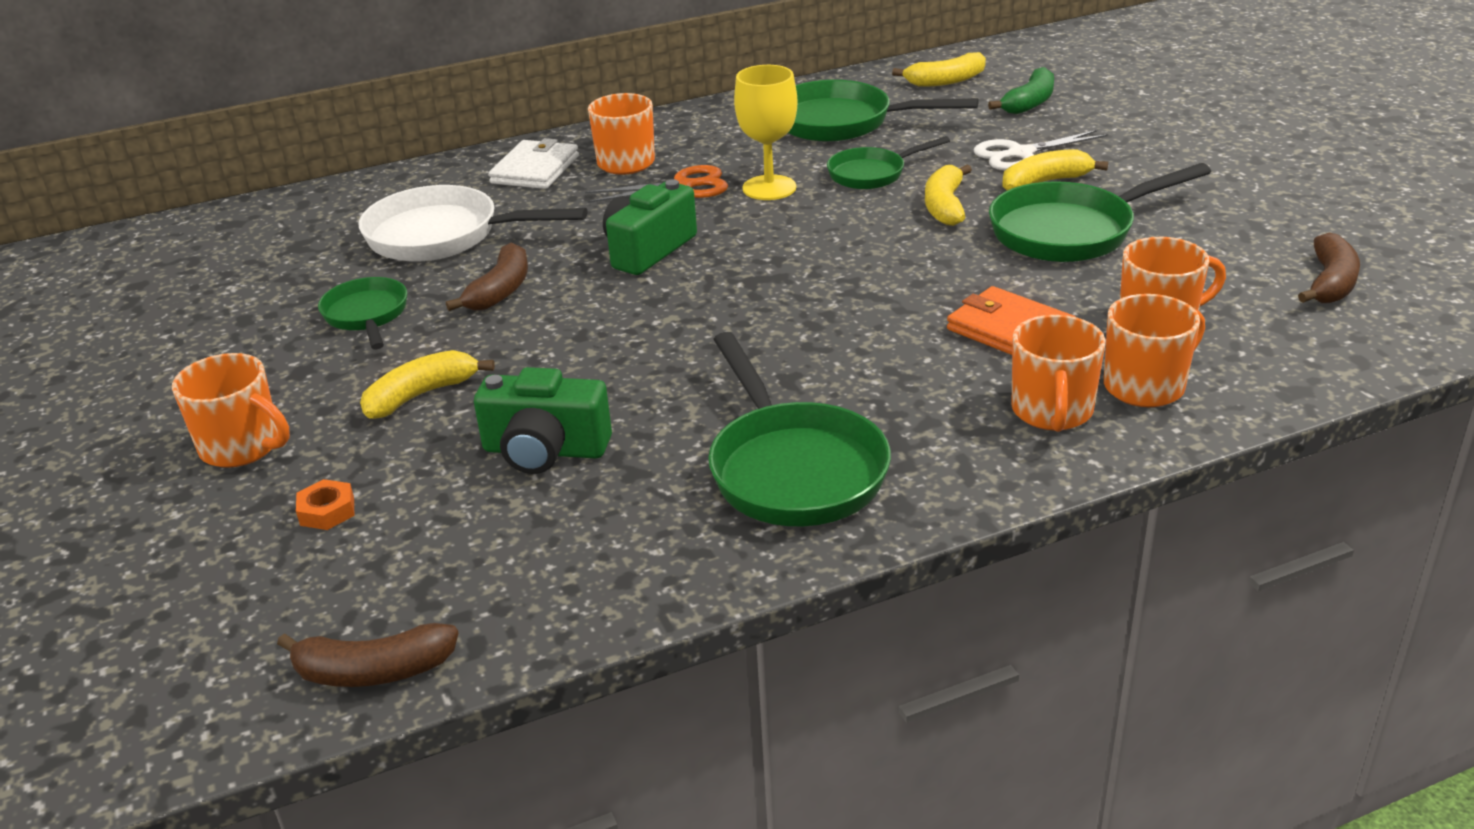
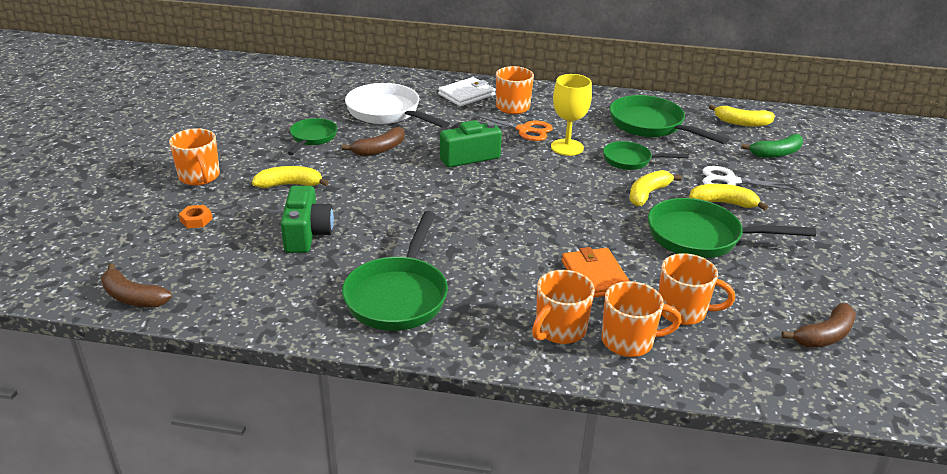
camera: 30 degrees right, 0 degrees up
(545, 450) = (307, 234): green camera -> green camera turned 135 degrees counterclockwise

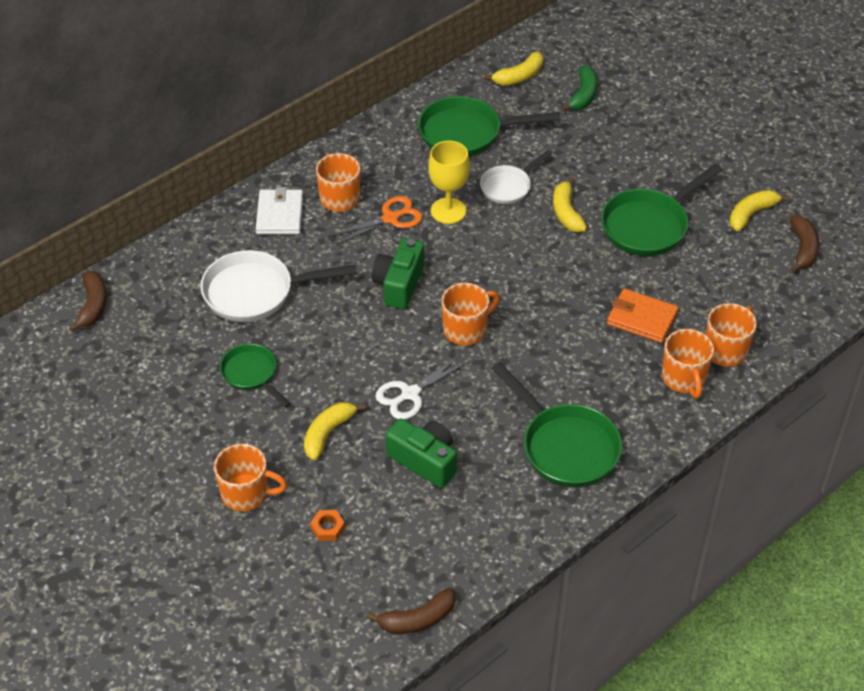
camera: 50 degrees left, 15 degrees up
(379, 149) = (324, 337): brown banana -> brown banana (93, 306)
(631, 160) = (508, 187): green pan -> white pan
(683, 311) = (720, 299): orange mug -> orange mug (466, 329)
(723, 203) = (619, 180): yellow banana -> yellow banana (751, 214)
(730, 181) = (595, 152): white scissors -> white scissors (410, 394)

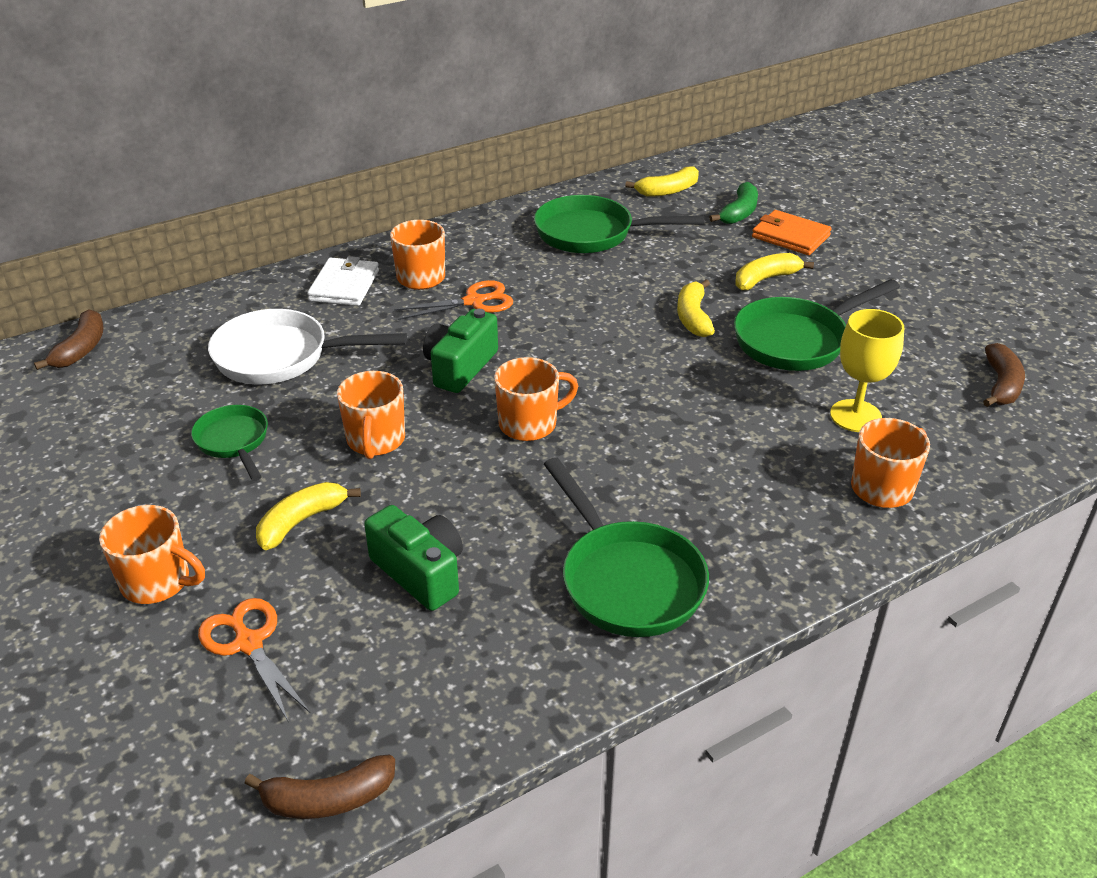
camera: 10 degrees right, 10 degrees down
(327, 528) = (249, 643): orange nut -> orange scissors
(410, 394) = (430, 488): white scissors -> none
(448, 211) = (547, 301): yellow goblet -> yellow goblet (855, 416)
(508, 187) = (628, 286): white pan -> none
(642, 318) = (769, 437): orange wallet -> orange wallet (790, 236)
(684, 378) = (817, 515): orange mug -> orange mug (375, 441)
(751, 214) = (933, 342): yellow banana -> yellow banana (765, 279)

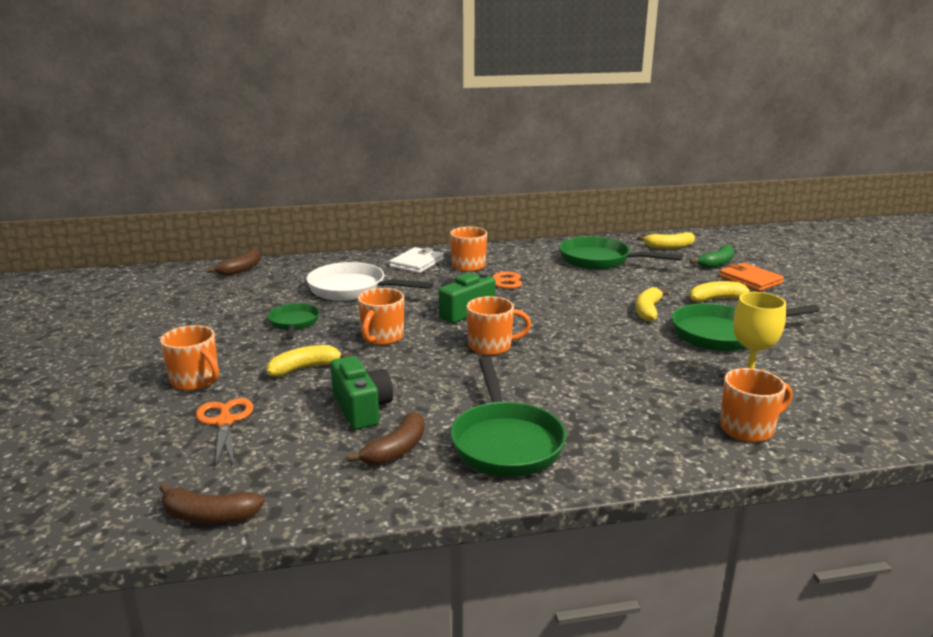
camera: 20 degrees right, 15 degrees down
(1001, 385) = (889, 386): brown banana -> brown banana (396, 449)

